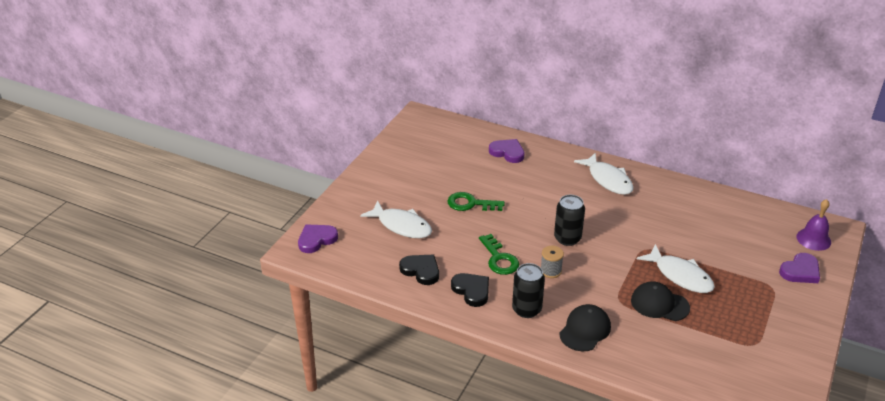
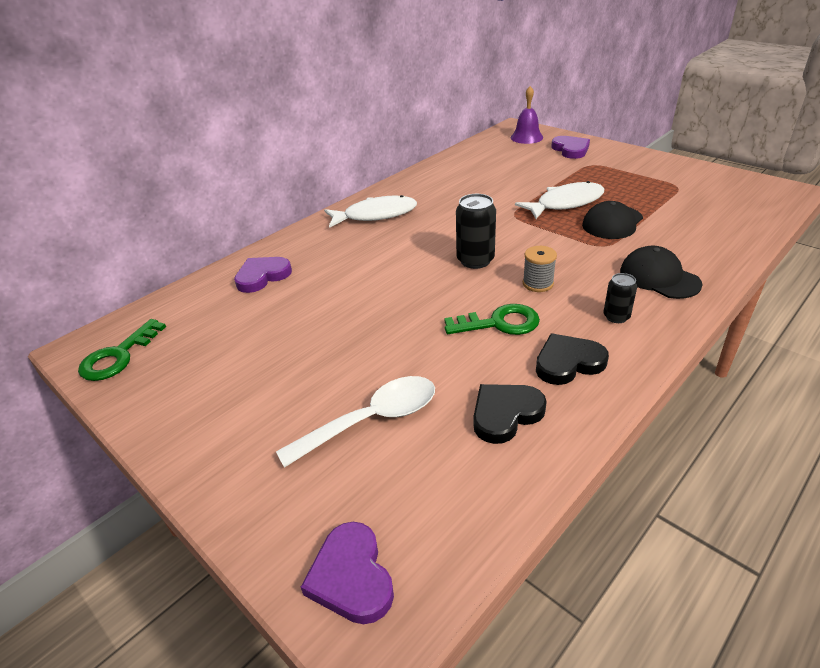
camera: 70 degrees left, 0 degrees up
(401, 226) = (372, 420): white fish -> white spoon
(471, 204) = (357, 329): green key -> green key (118, 356)
(526, 309) = (616, 317): black can -> black can, size x0.59

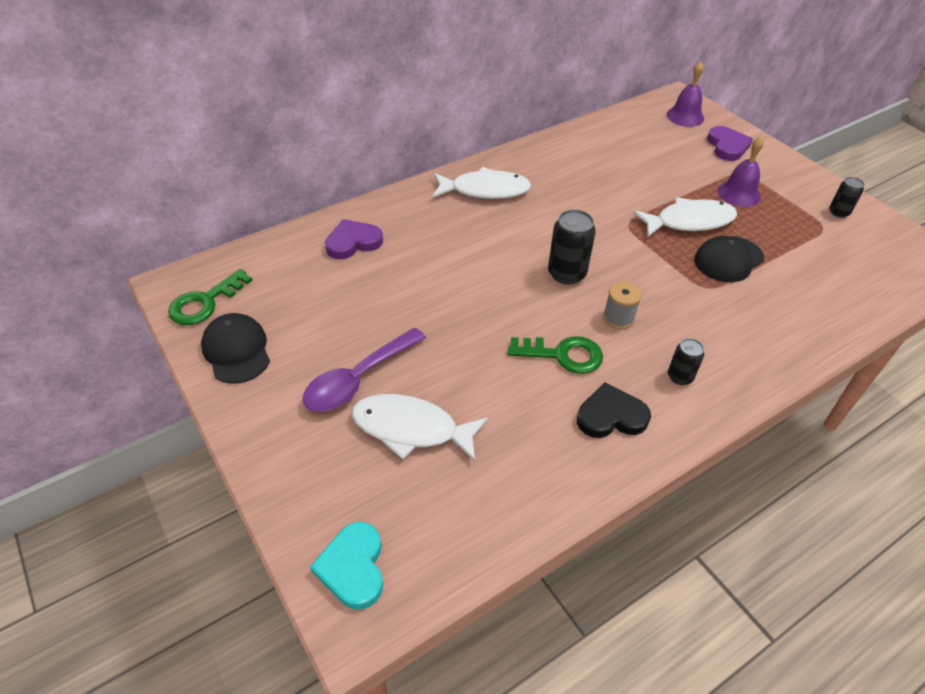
camera: 10 degrees right, 10 degrees up
(301, 388) = (358, 379): none -> purple spoon
(351, 577) = (353, 567): purple heart -> turquoise heart
(372, 420) = (411, 429): white spoon -> white fish
(505, 414) = (531, 454): black heart -> none
(597, 177) = (739, 193): none -> purple bell
(659, 277) = (745, 341): black cap -> black cap (236, 350)
(684, 175) = (838, 212): none -> black can

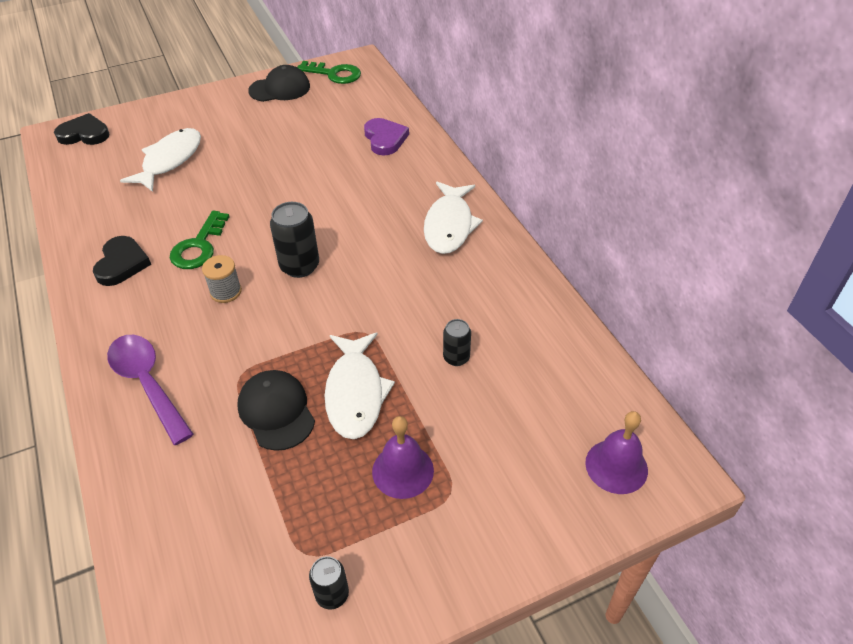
camera: 100 degrees right, 0 degrees up
(205, 302) = (334, 74): green key -> green key turned 150 degrees clockwise
(353, 567) = (84, 134): turquoise heart -> black heart
(358, 379) = (227, 138): purple spoon -> purple spoon (147, 383)
(680, 377) = (136, 318): black can -> black can (456, 357)
(727, 146) = (526, 499): purple heart -> none

